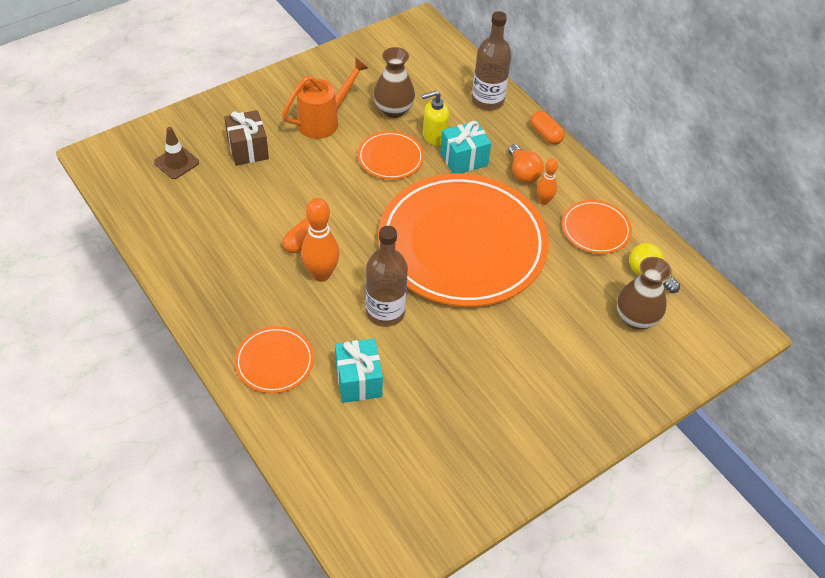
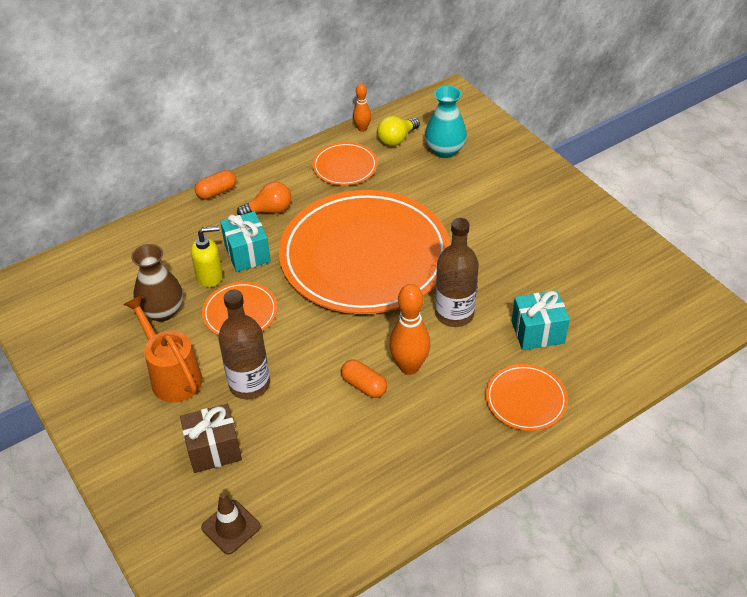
camera: 85 degrees left, 5 degrees down
(434, 136) = (210, 276): yellow soap dispenser -> yellow soap dispenser turned 90 degrees counterclockwise
(487, 101) = (160, 233): brown bottle -> brown bottle (249, 384)
(544, 201) = (308, 198): orange bowling pin -> orange bowling pin (362, 129)
(636, 318) = (445, 150): brown vase -> turquoise vase

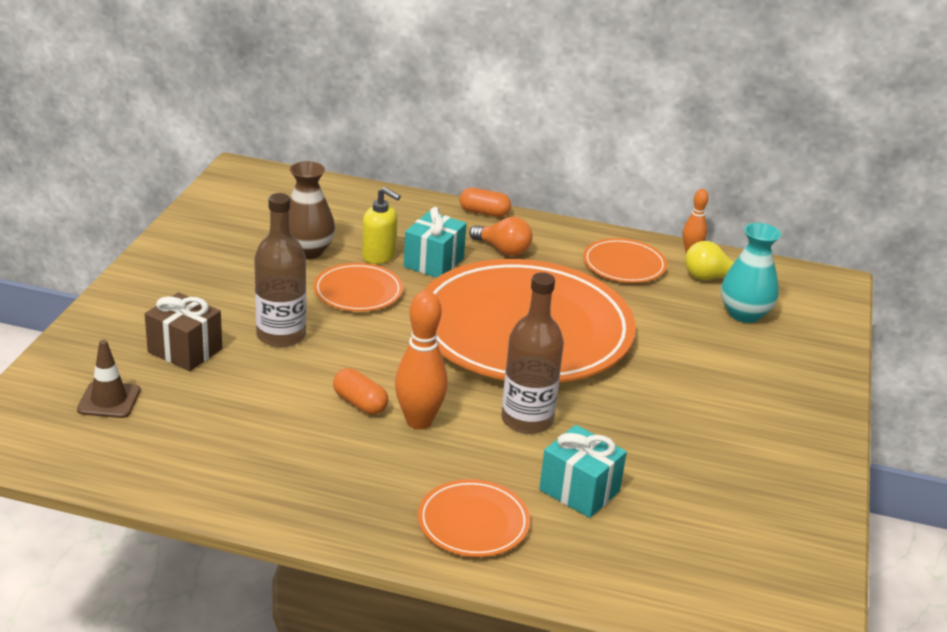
camera: 45 degrees right, 15 degrees down
(172, 375) = (242, 290): orange watering can -> none
(364, 385) = (360, 403): orange capsule -> orange capsule turned 45 degrees counterclockwise

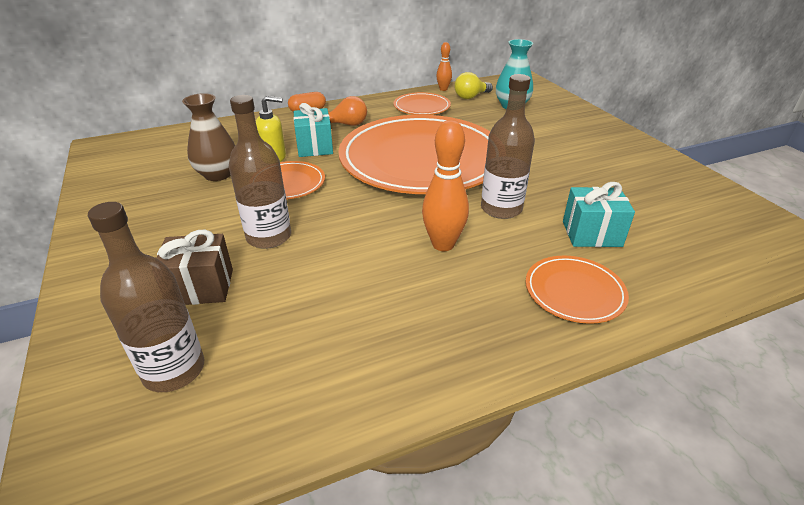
camera: 35 degrees left, 5 degrees up
(109, 400) = (174, 370): brown traffic cone -> brown bottle
(360, 403) = (388, 254): orange capsule -> none

